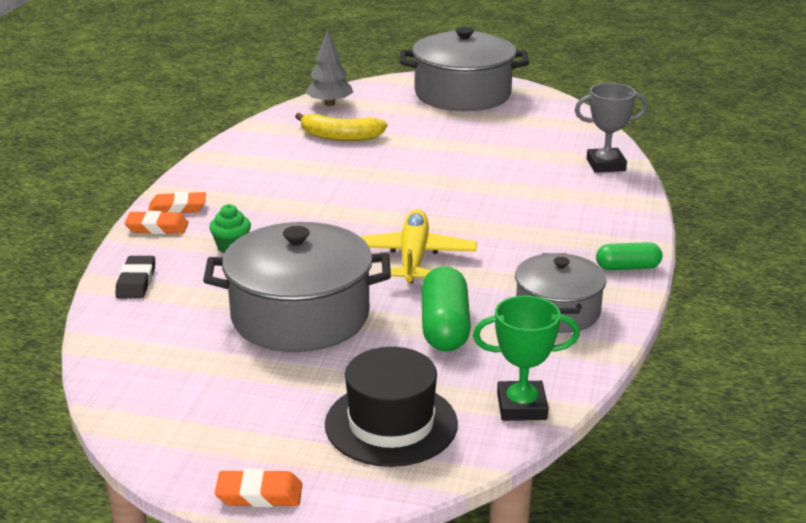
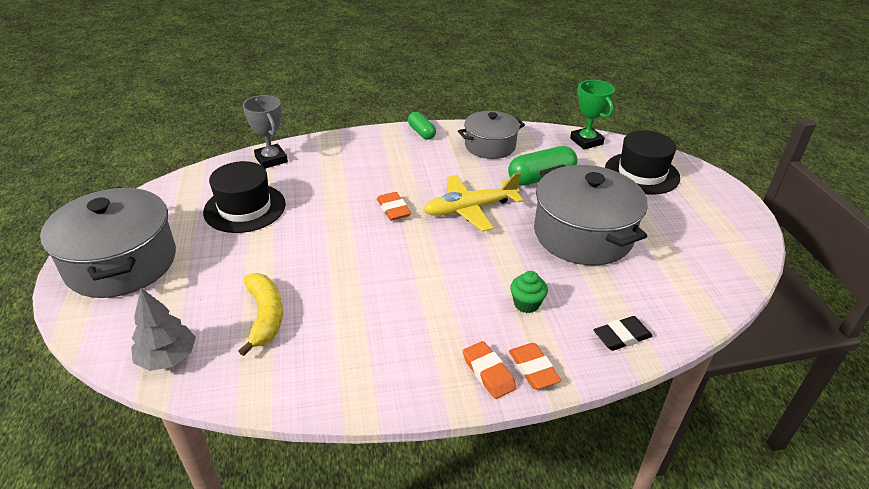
camera: 115 degrees left, 10 degrees up
(259, 494) = (734, 196): orange eraser -> orange eraser (393, 209)
(512, 143) = (245, 208): none -> black hat

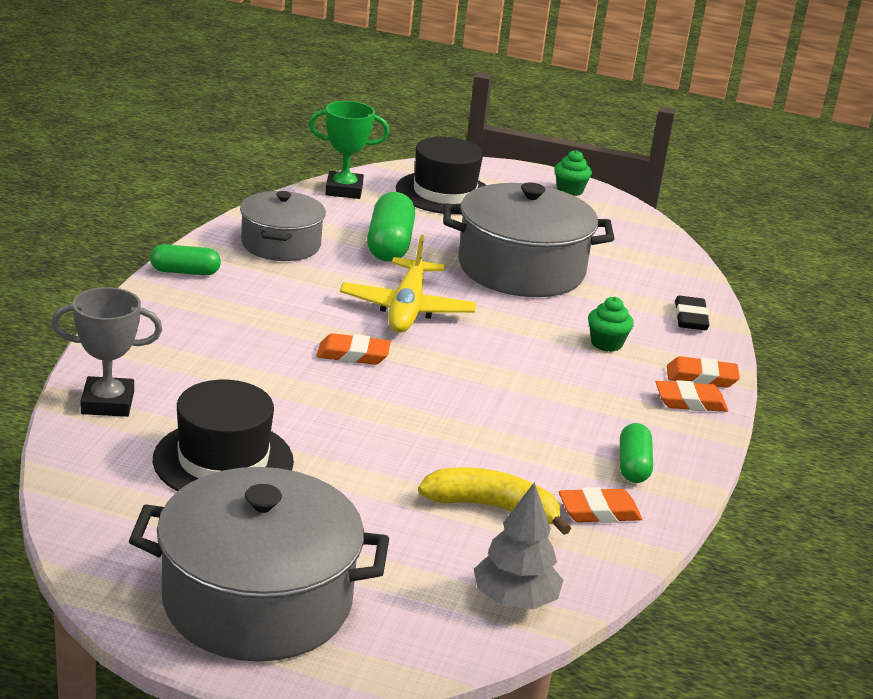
camera: 65 degrees left, 10 degrees down
(294, 366) = (599, 511): none -> orange eraser
(368, 367) = (633, 466): none -> green capsule
(736, 219) = (570, 190): none -> green cupcake

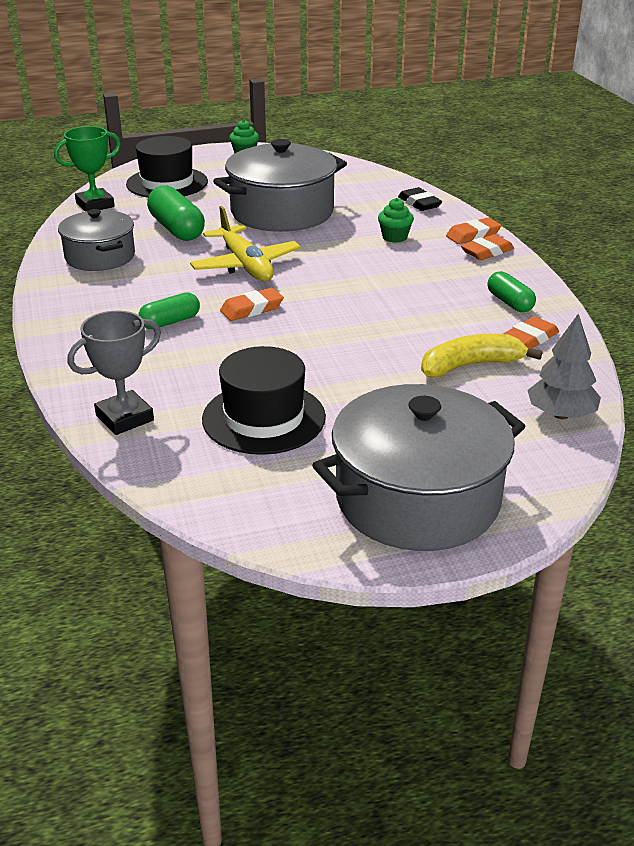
camera: 30 degrees left, 5 degrees up
(185, 272) = (55, 302): green capsule -> green capsule (170, 322)

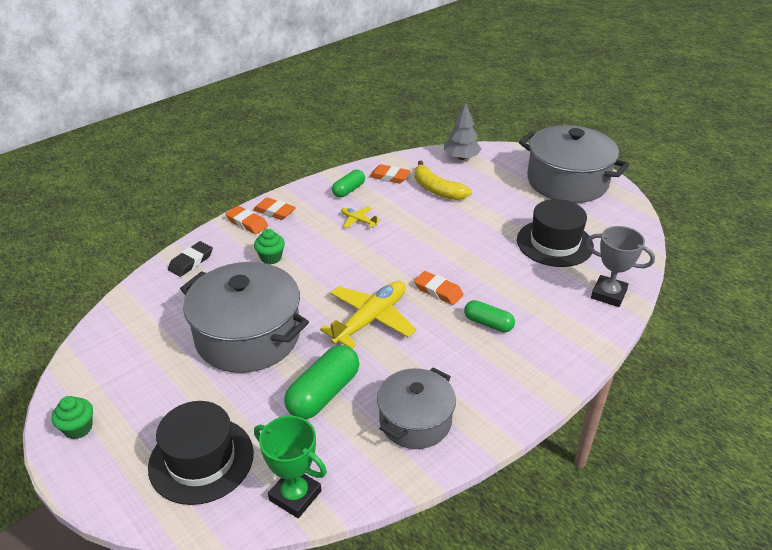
camera: 115 degrees left, 5 degrees up
(431, 294) = (358, 220): none -> yellow plane

